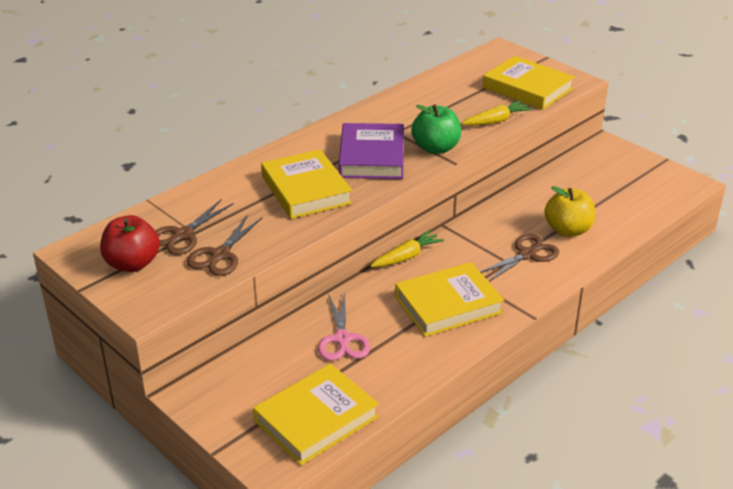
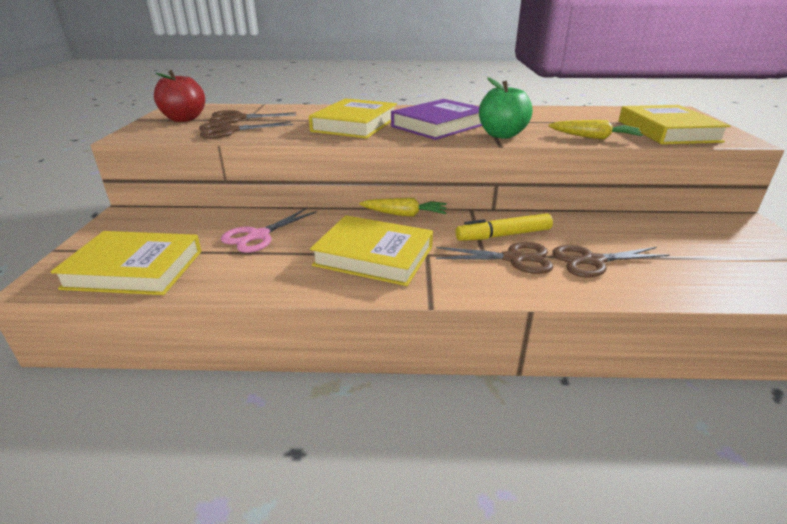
camera: 45 degrees right, 5 degrees down
(495, 238) = (503, 235): none -> yellow marker
(568, 230) = (591, 261): yellow apple -> brown scissors

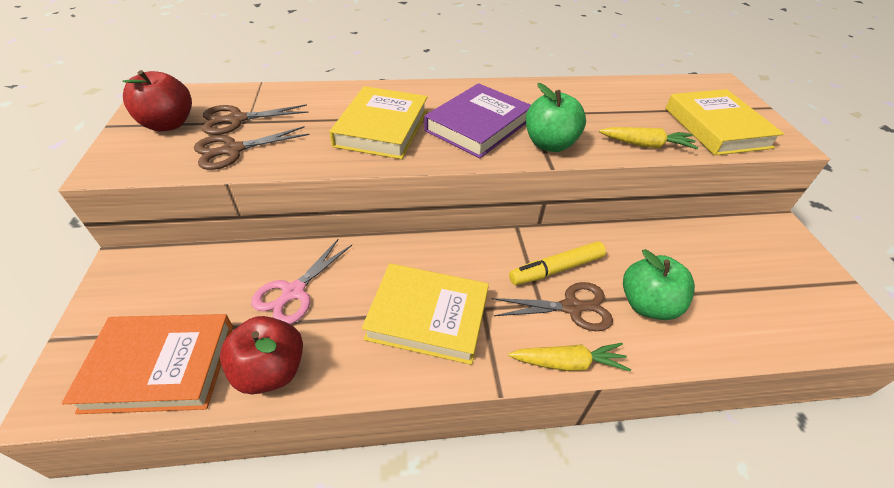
camera: 10 degrees left, 15 degrees up
(134, 269) = (160, 367): yellow book -> orange book
(225, 277) = (271, 370): none -> red apple
(404, 214) = (448, 241): yellow carrot -> yellow carrot (568, 363)
(591, 261) = (647, 304): brown scissors -> green apple

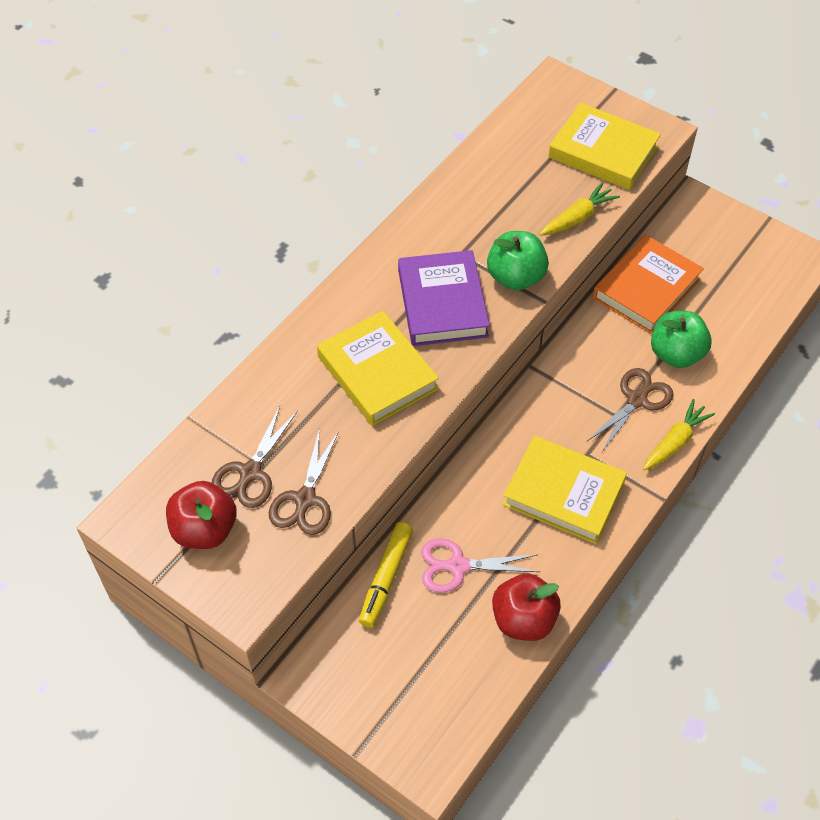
camera: 45 degrees left, 10 degrees up
(160, 367) = (456, 688): orange book -> orange book (646, 289)
(293, 293) = (457, 566): pink scissors -> pink scissors turned 105 degrees clockwise
(428, 317) = (563, 493): yellow book -> yellow book turned 60 degrees clockwise
(556, 269) = (596, 378): yellow marker -> yellow marker (386, 578)

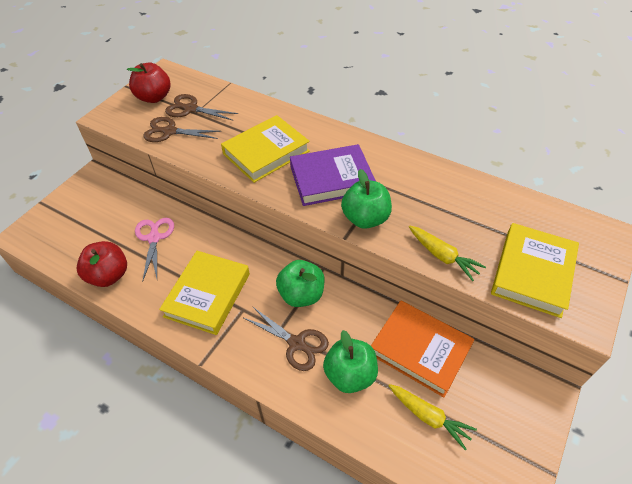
camera: 85 degrees right, 5 degrees down
(386, 578) = (150, 204): yellow marker -> none
(569, 390) = (301, 295): none -> green apple
(675, 442) = (256, 374): yellow carrot -> yellow carrot (428, 417)

